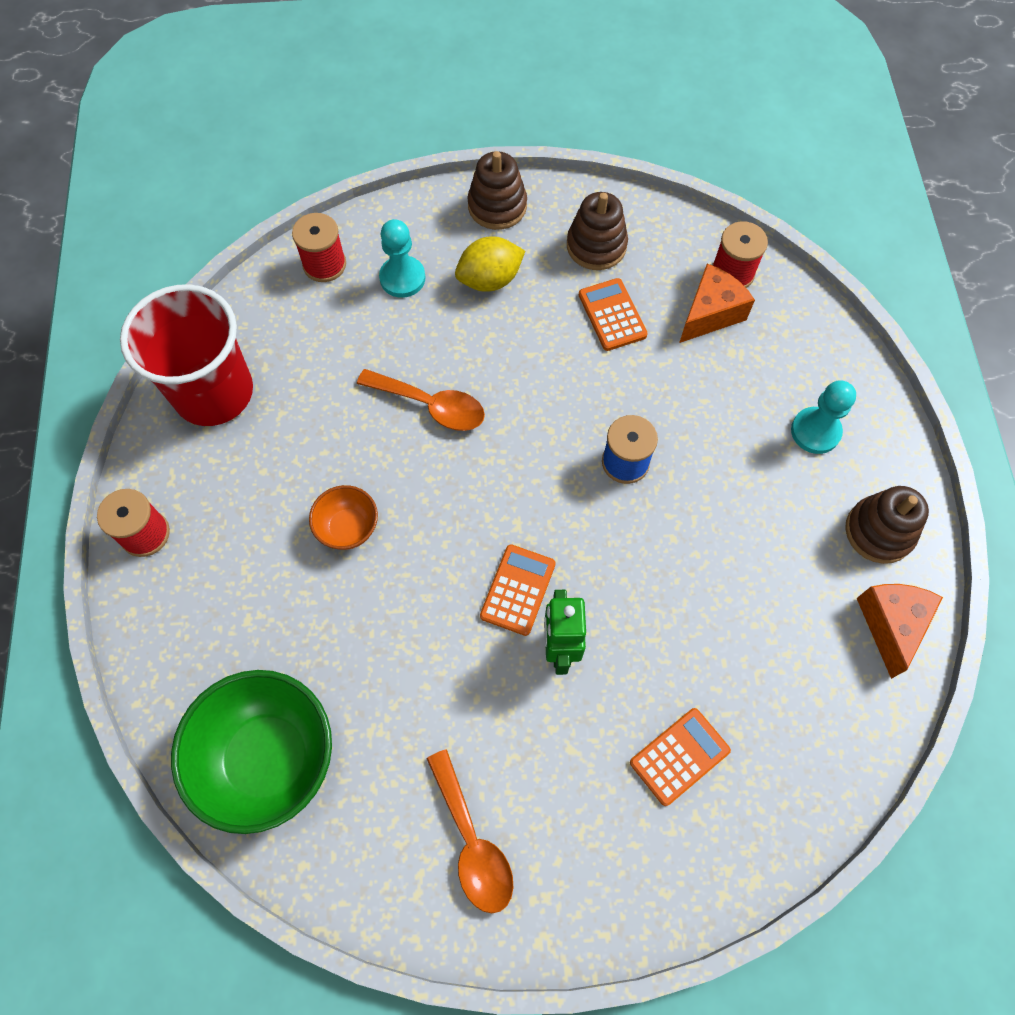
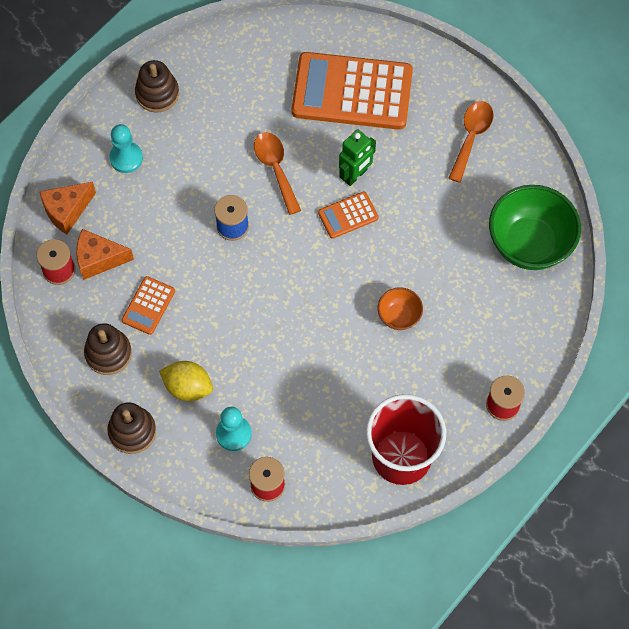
camera: 135 degrees left, 0 degrees up
(431, 405) = (295, 342): orange spoon -> orange spoon (275, 168)
(679, 756) = (352, 92): orange calculator -> orange calculator, size x2.23
(891, 625) = (203, 57): orange cheese -> orange cheese (67, 211)

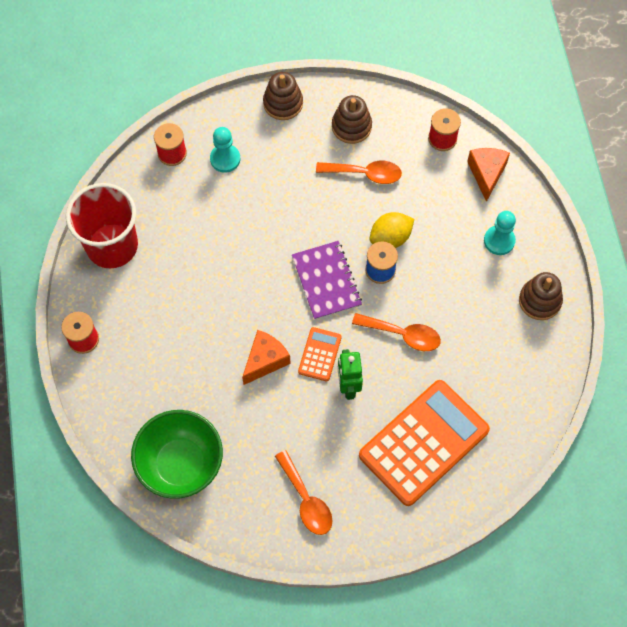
camera: 130 degrees right, 0 degrees up
(99, 259) = (429, 168): orange cheese -> orange cheese (265, 361)
(148, 306) = (365, 174): orange calculator -> orange spoon
(188, 387) = (283, 155): yellow lemon -> yellow lemon (390, 238)
(279, 259) = (326, 281): none -> purple notebook
(399, 316) = (210, 325): orange bowl -> none

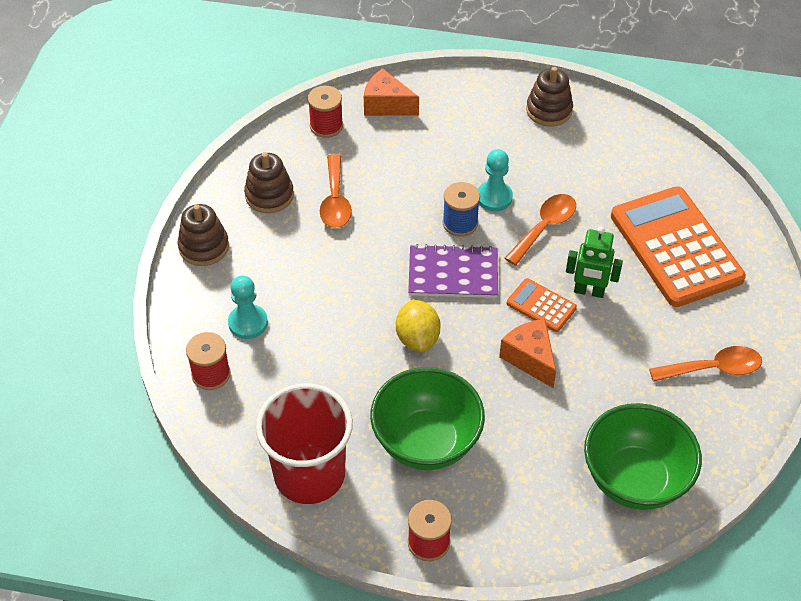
camera: 70 degrees left, 15 degrees down
(164, 312) = (426, 442): none -> green bowl
(365, 174) = (335, 201): orange spoon -> orange spoon turned 150 degrees clockwise
(390, 238) = (425, 203): yellow lemon -> yellow lemon (417, 338)
(499, 241) = (468, 119): turquoise pawn -> turquoise pawn (494, 197)

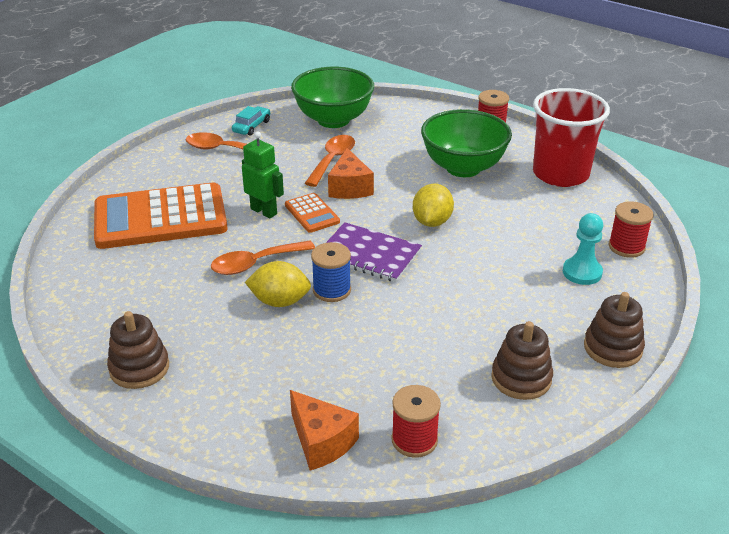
camera: 155 degrees left, 15 degrees down
(335, 201) = (448, 349): orange spoon -> orange spoon (332, 160)
(494, 197) = (280, 301): turquoise pawn -> yellow lemon
(675, 247) = (160, 218): orange calculator -> orange calculator turned 75 degrees clockwise
(719, 425) = (251, 126): none -> turquoise car

